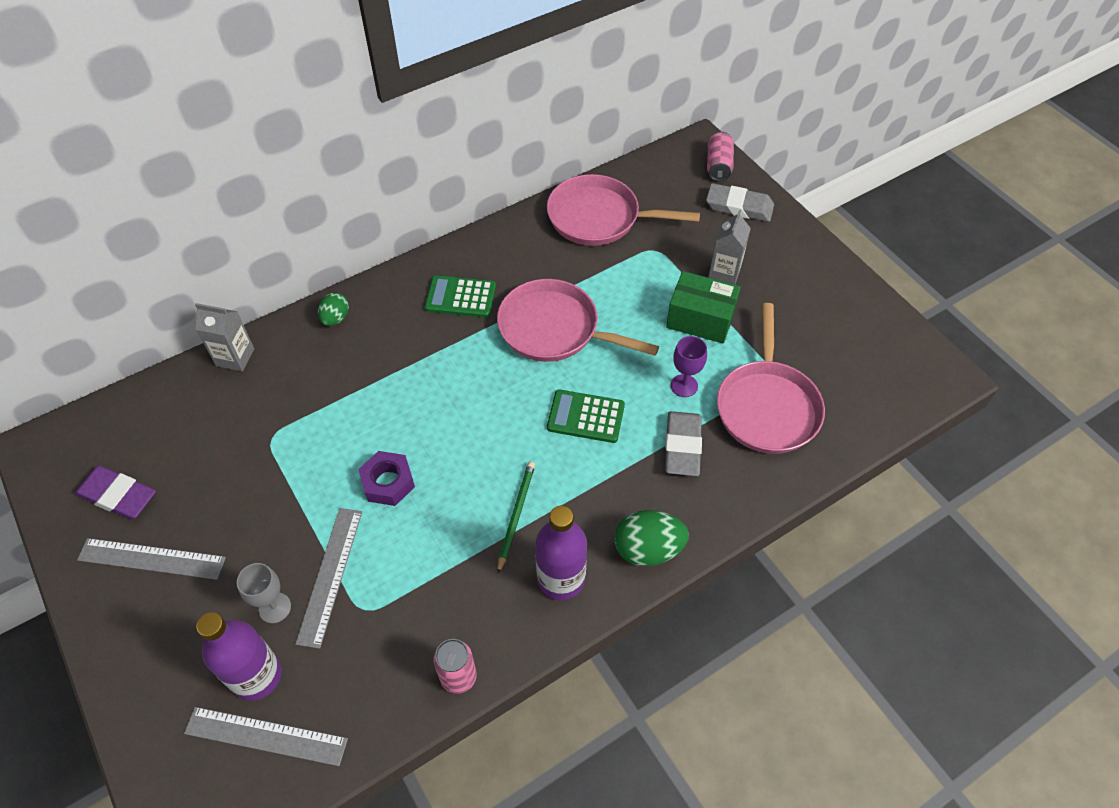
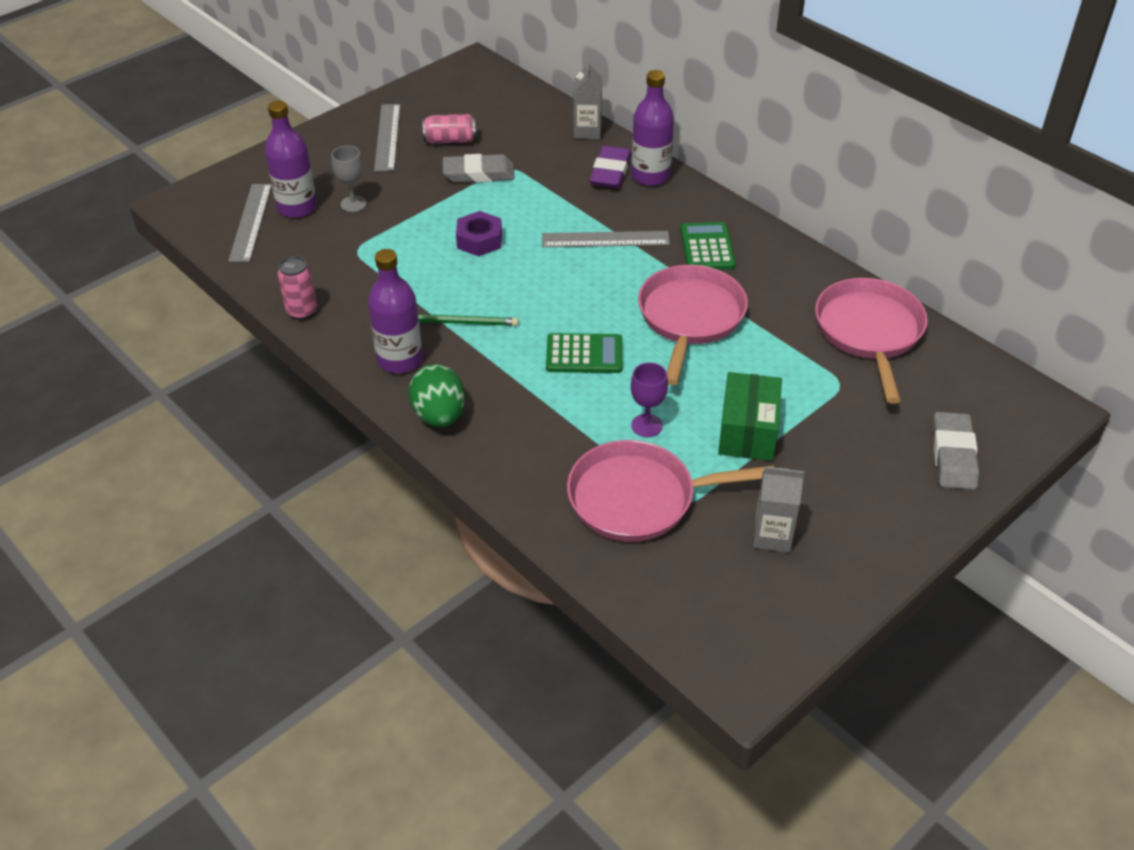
camera: 80 degrees right, 10 degrees down
(118, 495) = (439, 108): purple eraser -> purple eraser (610, 172)
(330, 575) = (385, 226): grey ruler -> grey ruler (605, 239)
(335, 318) = (650, 176): green egg -> purple bottle
(586, 416) = (584, 354): green calculator -> green calculator turned 90 degrees clockwise
(682, 446) = (566, 431): grey eraser -> grey eraser (478, 173)
(718, 165) = (1020, 430): pink can -> pink can (450, 140)
(724, 273) = (829, 448): grey carton -> grey carton (772, 536)

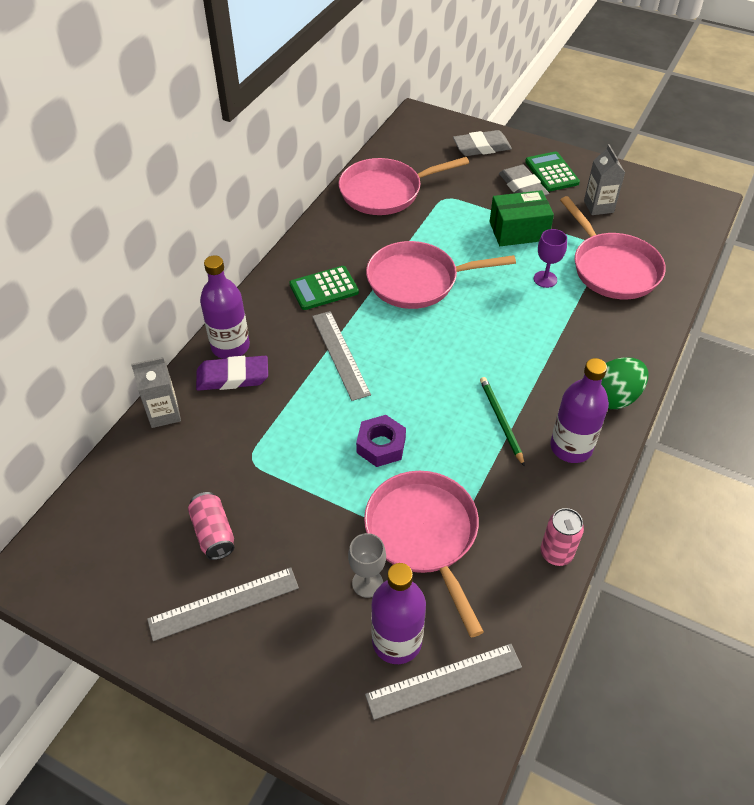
camera: 110 degrees left, 5 degrees up
(374, 242) = (424, 534): none -> pink pan
(478, 173) = (270, 484): grey eraser -> grey eraser (522, 187)
(584, 354) = (493, 330): green calculator -> green calculator (551, 172)

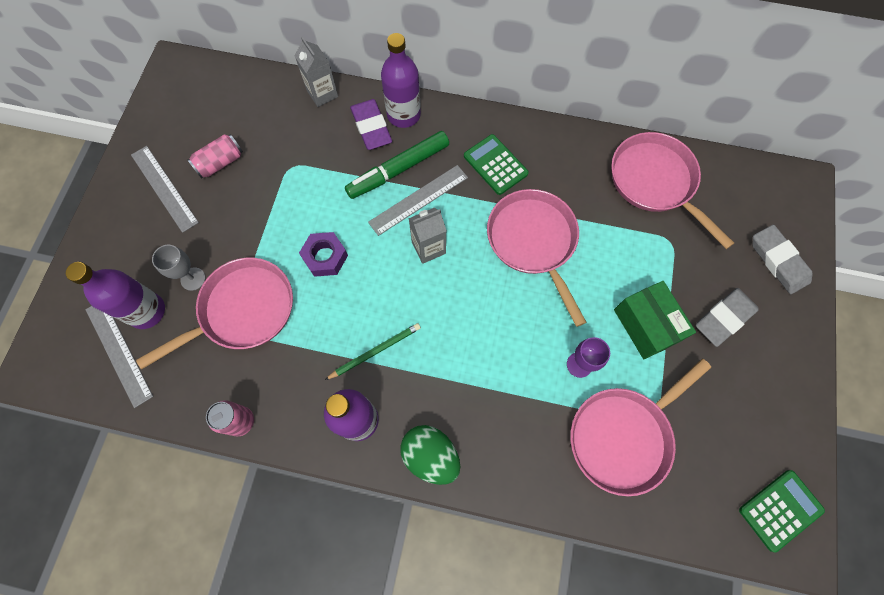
camera: 75 degrees right, 20 degrees up
(297, 364) = (398, 169): none -> green marker
(551, 172) = (767, 346): green calculator -> green calculator (780, 510)
(598, 206) = (726, 409): grey carton -> grey carton (428, 248)

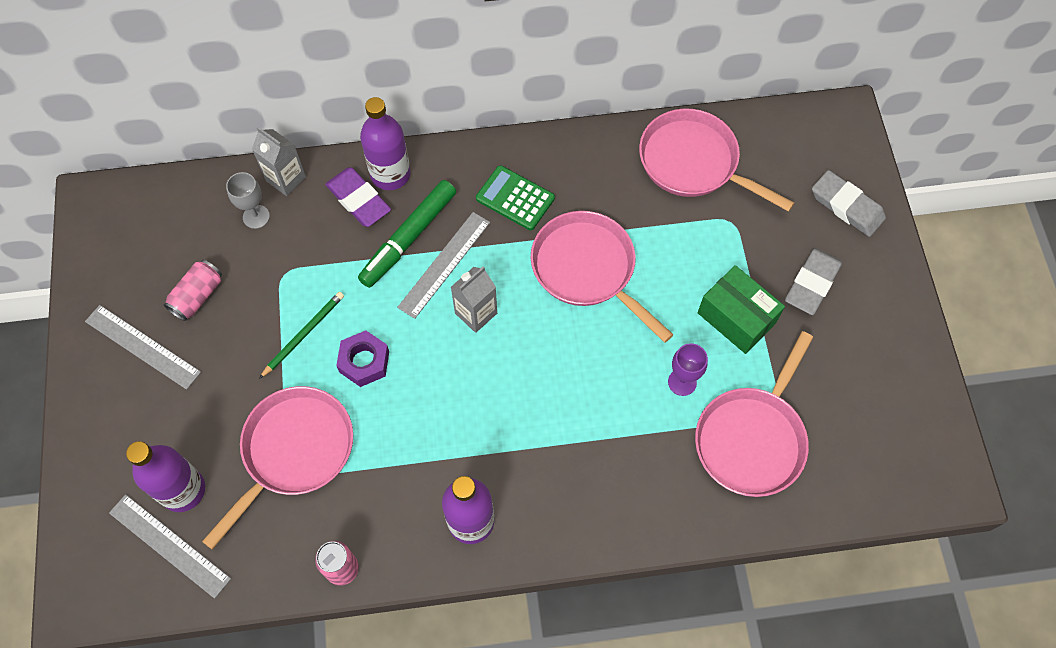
camera: 20 degrees left, 5 degrees down
(193, 279) = (221, 436): grey goblet -> grey goblet (256, 217)
(375, 351) = (461, 443): green pencil -> green pencil (304, 334)
(430, 456) = (562, 530): green egg -> none
(780, 510) = (928, 455): green calculator -> none

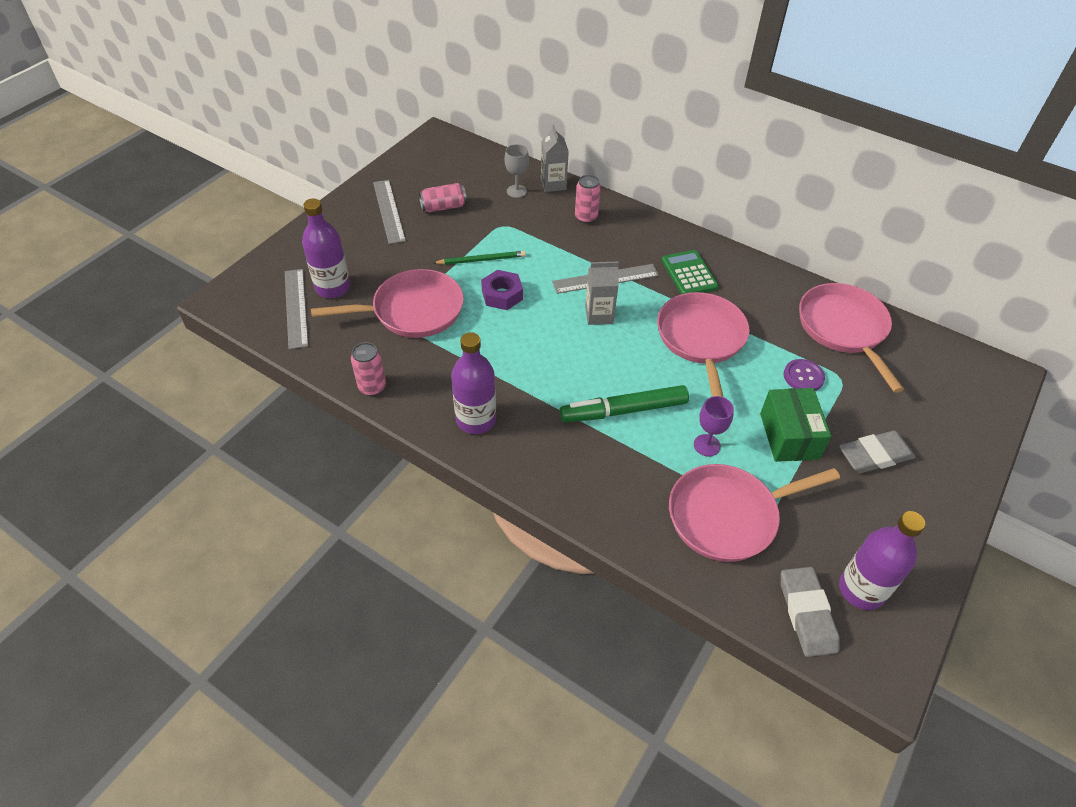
camera: 40 degrees right, 15 degrees down
(358, 200) = (586, 217): purple eraser -> pink can
(390, 174) = (619, 217): purple bottle -> purple bottle (861, 589)
(409, 238) = (597, 253): green marker -> green marker (623, 410)
(701, 244) = (803, 376): none -> purple button
(846, 206) = (952, 427): grey eraser -> grey eraser (807, 613)

